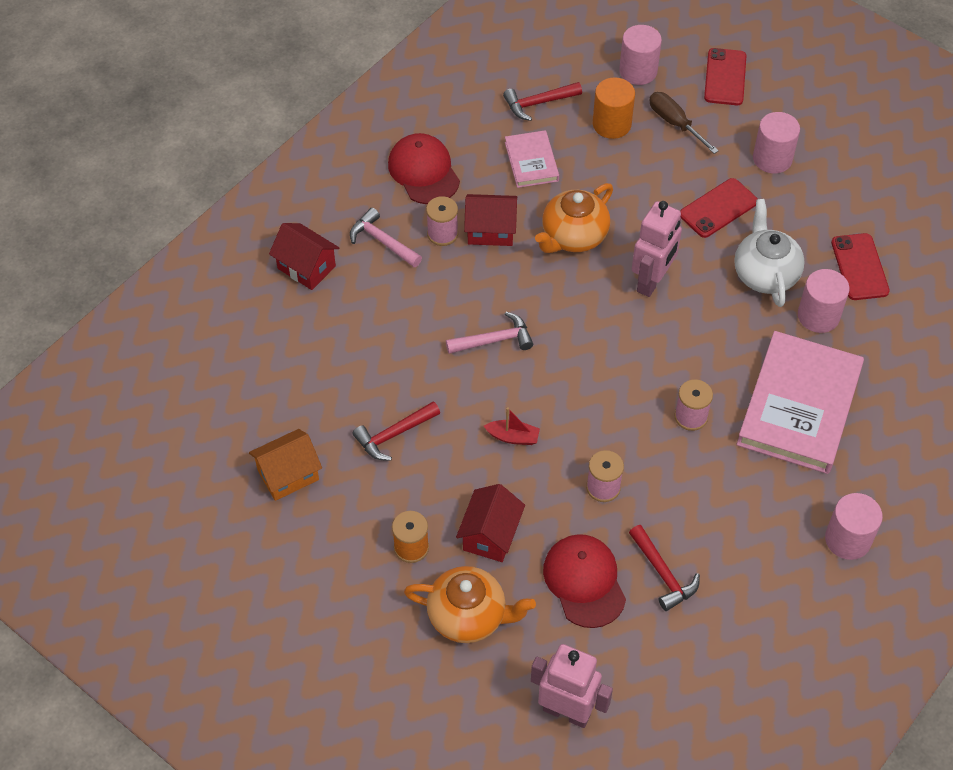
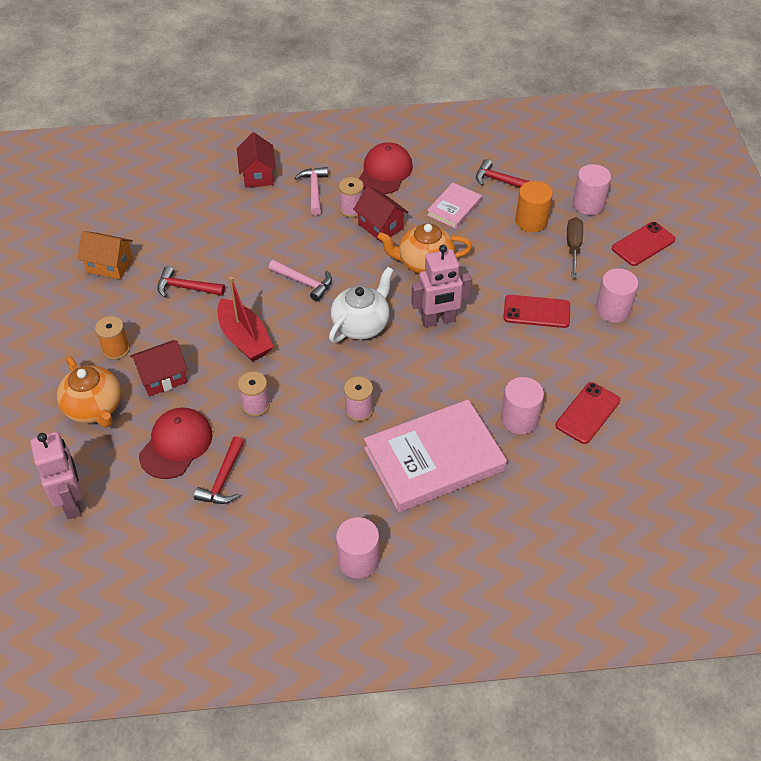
camera: 45 degrees right, 5 degrees down
(513, 437) = (244, 339): red boat -> red boat, size x1.88
(765, 274) = (516, 369): white teapot -> white teapot (361, 324)

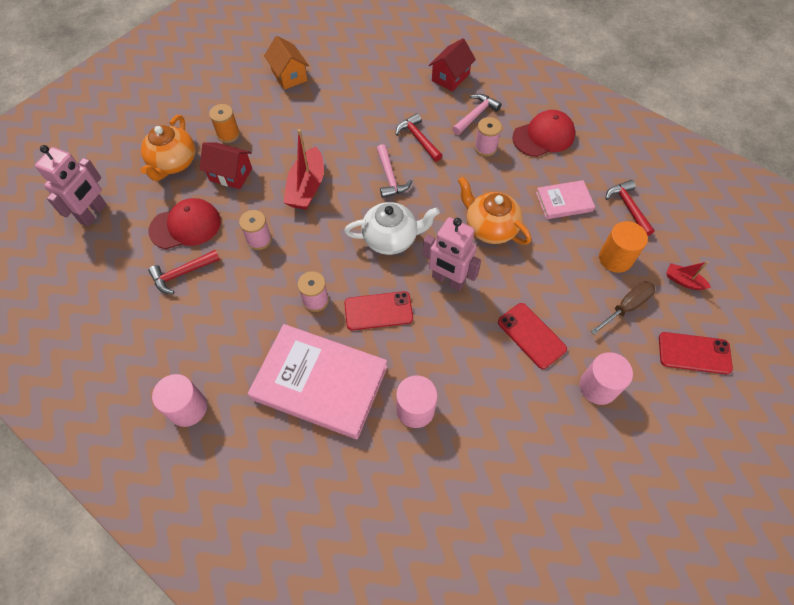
camera: 45 degrees right, 10 degrees up
(186, 288) = (314, 124): red hammer -> red hammer (418, 139)
(380, 226) = (491, 175): red house -> none
(587, 413) = (473, 454): red phone -> red phone (378, 311)
(588, 204) = (683, 281): pink cylinder -> red boat

